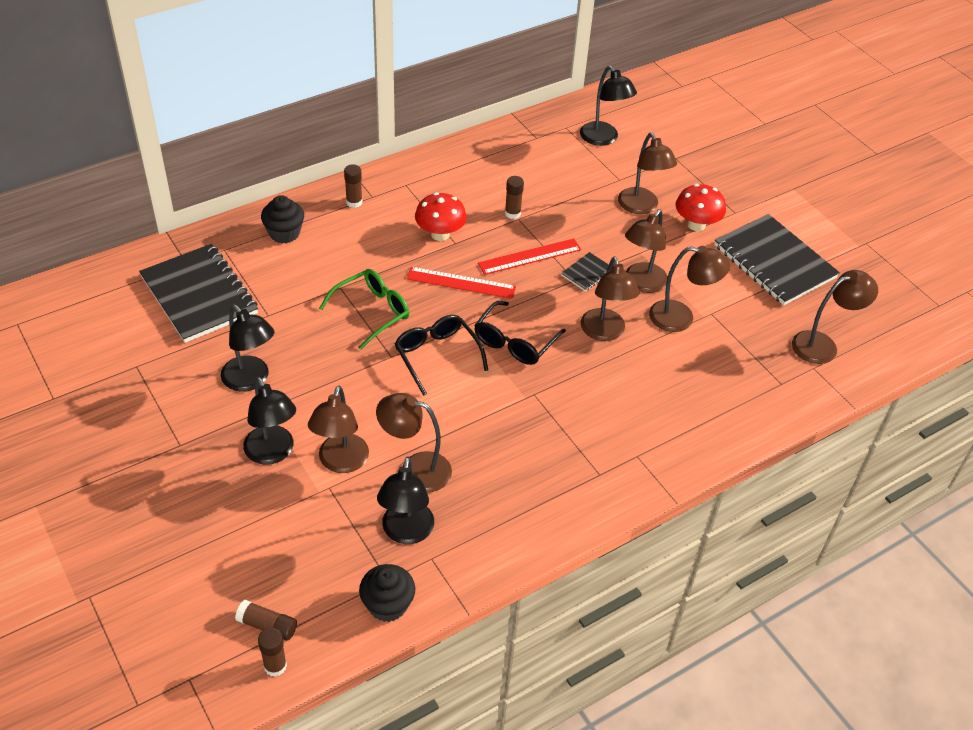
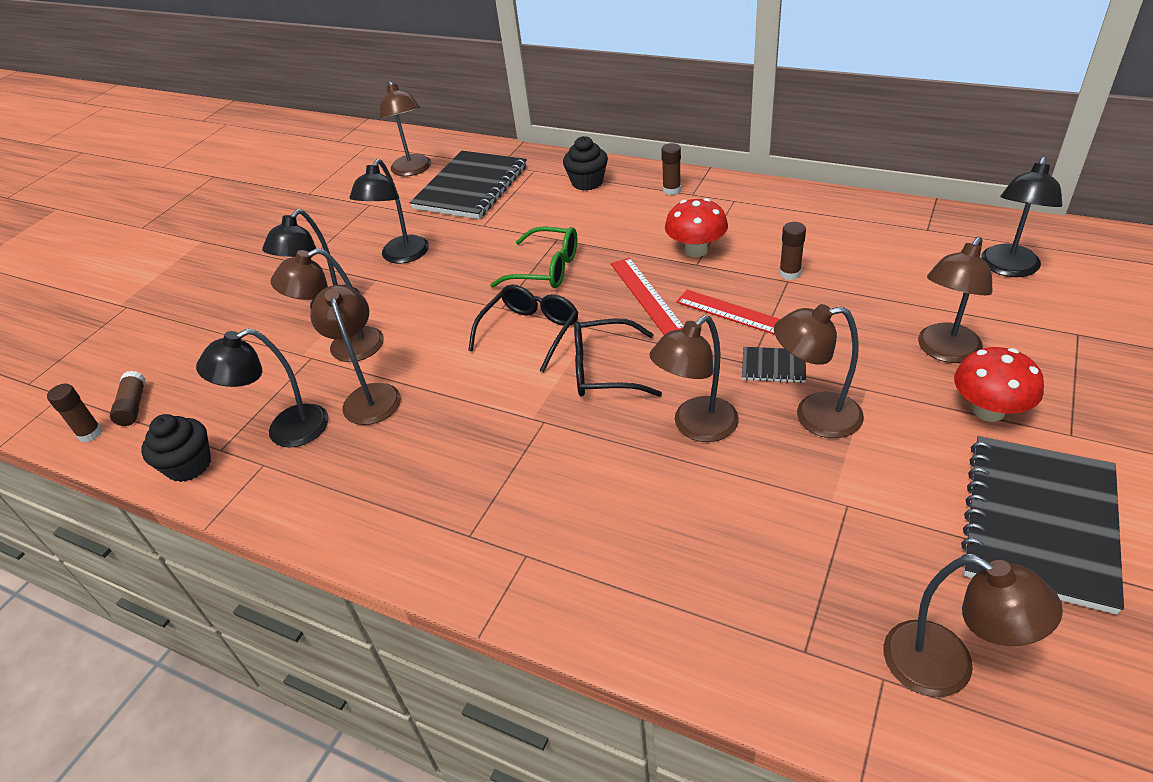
camera: 65 degrees right, 5 degrees down
(681, 318) = (801, 480): brown lamp -> brown lamp (413, 170)

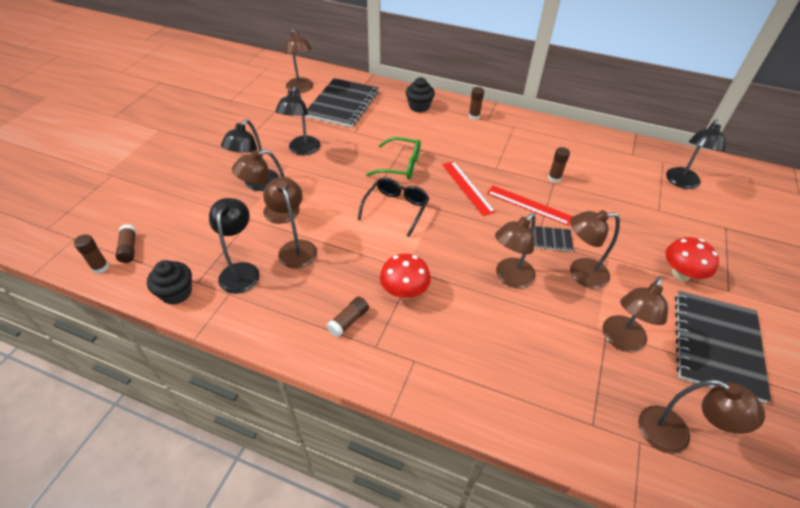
camera: 10 degrees left, 5 degrees up
(285, 431) = (241, 271): black lamp -> black lamp turned 120 degrees clockwise
(433, 498) = (348, 321): none -> brown glue stick
(604, 370) = (447, 237): black glasses -> none
(696, 250) = (494, 159): red mushroom -> red mushroom (404, 291)
(944, 351) = (651, 234): brown lamp -> brown lamp (620, 341)

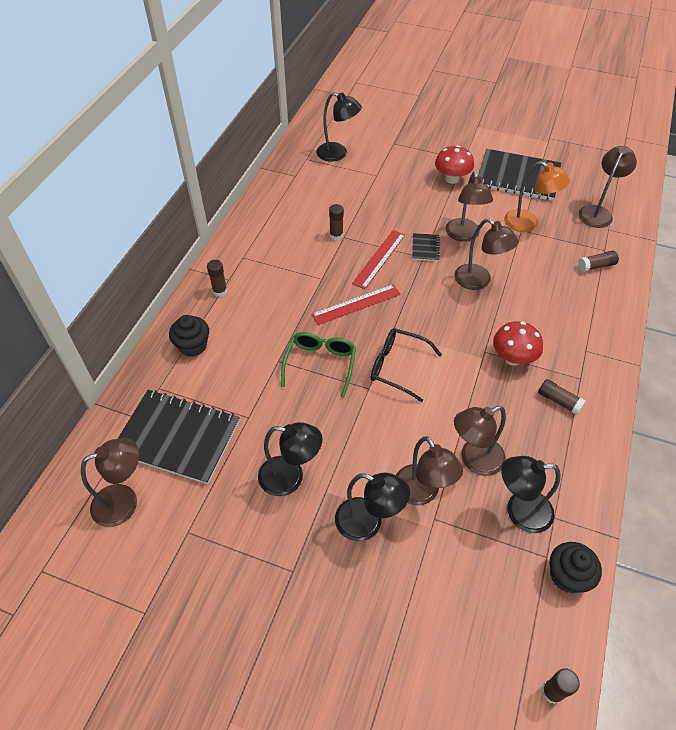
camera: 90 degrees left, 5 degrees up
(129, 248) = (512, 664): brown glue stick -> brown glue stick (596, 266)
(620, 341) = (528, 224): brown lamp -> orange lamp

